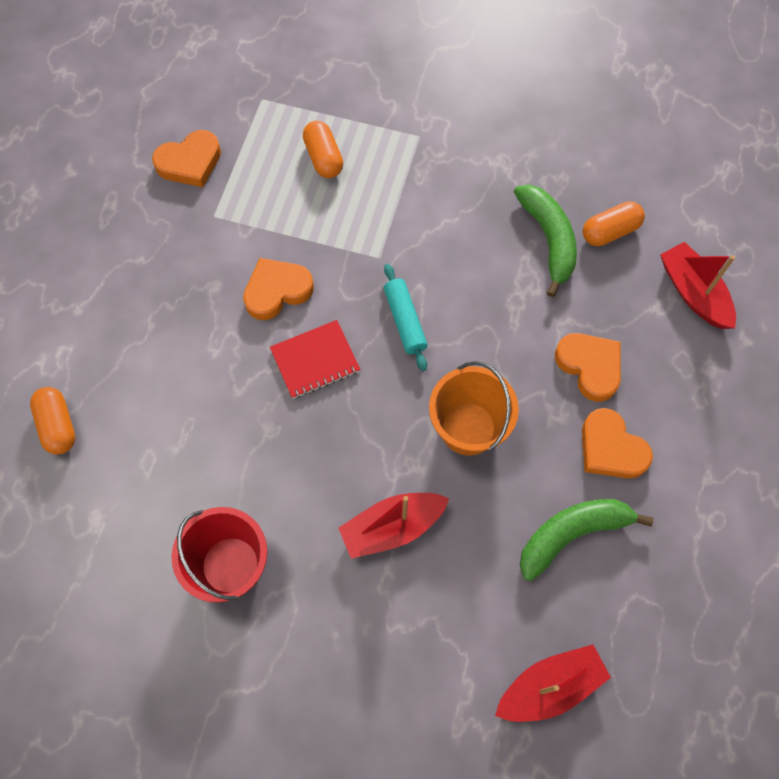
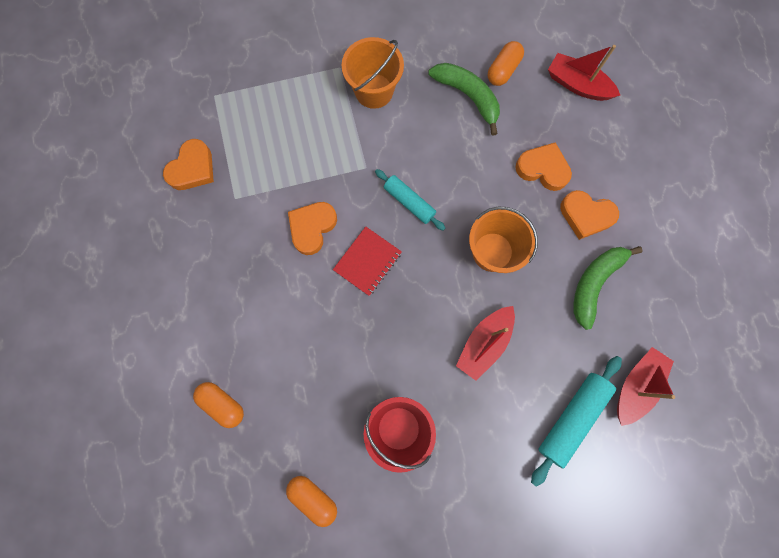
camera: 30 degrees left, 10 degrees up
(323, 158) = (284, 116): orange capsule -> orange capsule (313, 497)
(441, 180) = (374, 91): none -> orange bucket
(444, 677) = (572, 418): none -> turquoise rolling pin

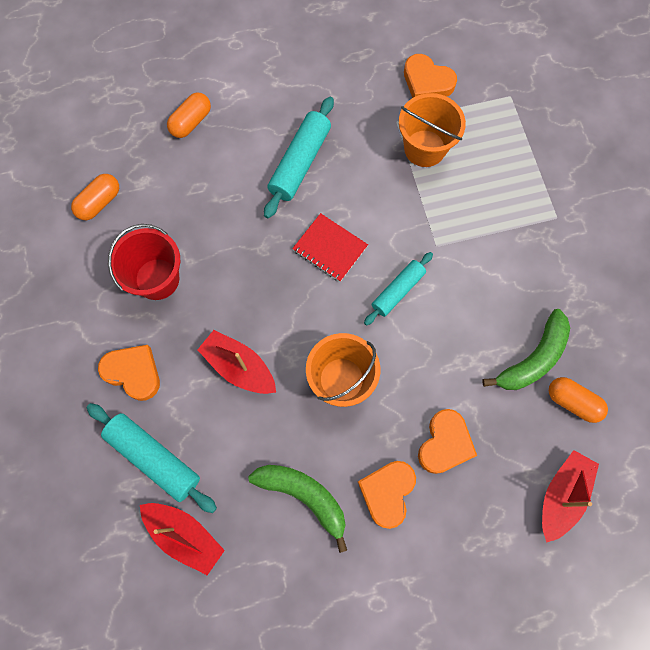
camera: 90 degrees right, 5 degrees down
(276, 290) = (300, 163): none -> turquoise rolling pin
(312, 228) = (366, 194): orange heart -> orange heart (133, 372)
(374, 91) = (530, 254): orange bucket -> orange bucket (424, 148)

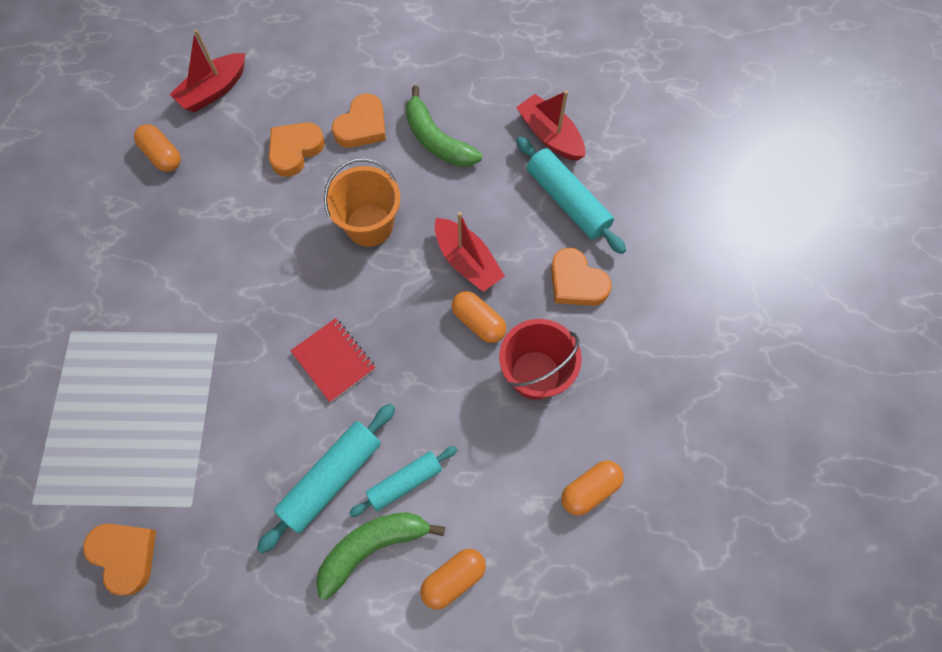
camera: 165 degrees left, 5 degrees down
(215, 312) = (478, 322): none -> orange capsule
(397, 291) = (279, 296): turquoise rolling pin -> turquoise rolling pin (405, 482)
(424, 148) = (174, 457): orange bucket -> none
(533, 358) = (177, 199): green banana -> green banana (372, 547)

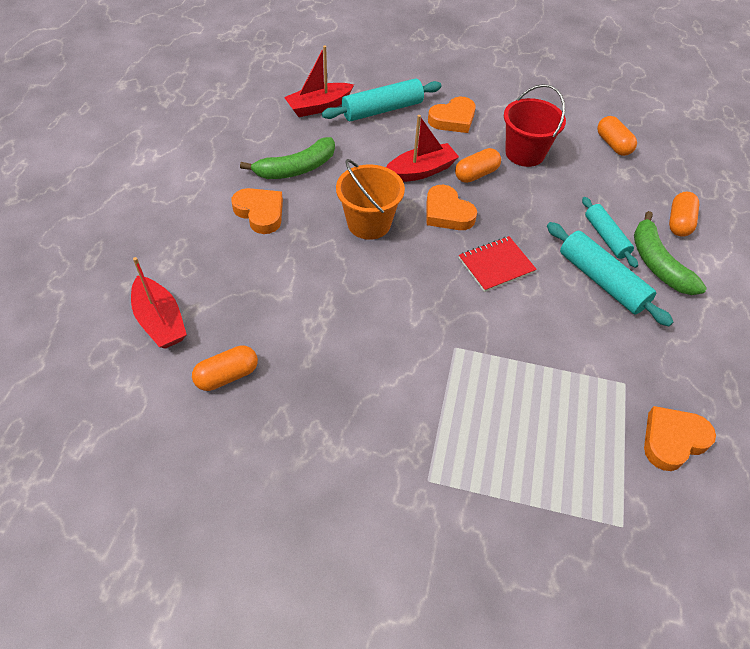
camera: 80 degrees left, 15 degrees down
(295, 150) = (267, 264): orange heart -> orange heart (447, 213)
(453, 579) = (679, 222): orange capsule -> orange capsule turned 45 degrees clockwise

